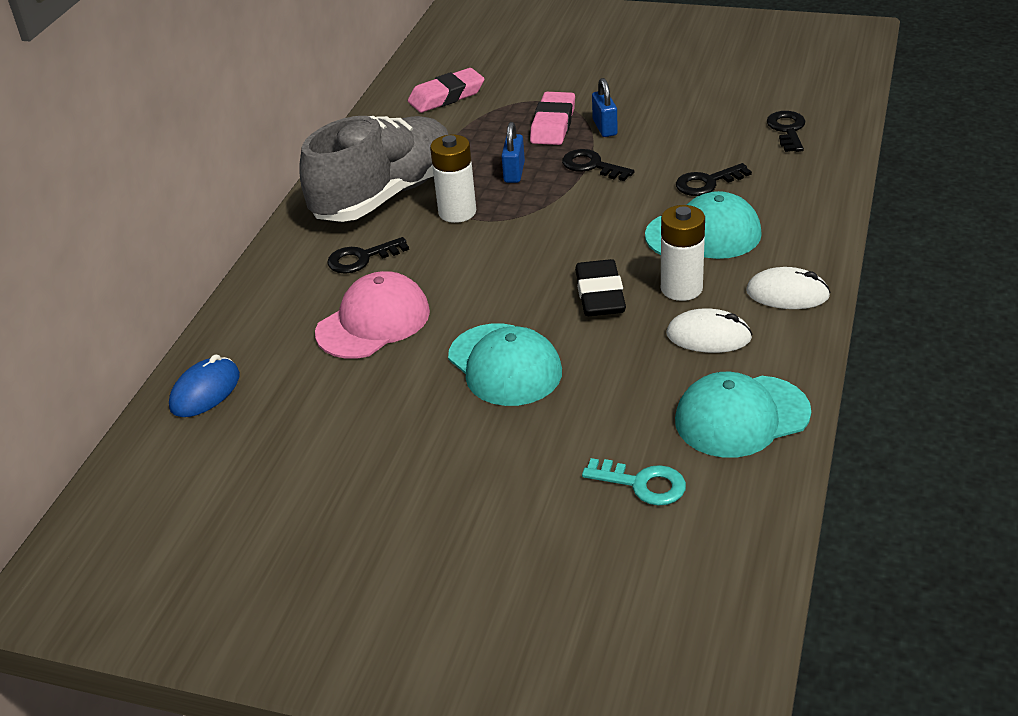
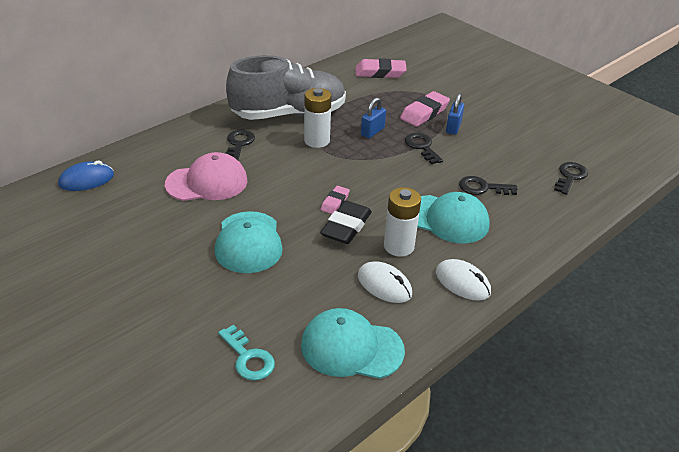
camera: 25 degrees right, 0 degrees up
(361, 258) = (239, 144): black key -> black key turned 90 degrees clockwise
(557, 274) = (335, 202): none -> pink eraser

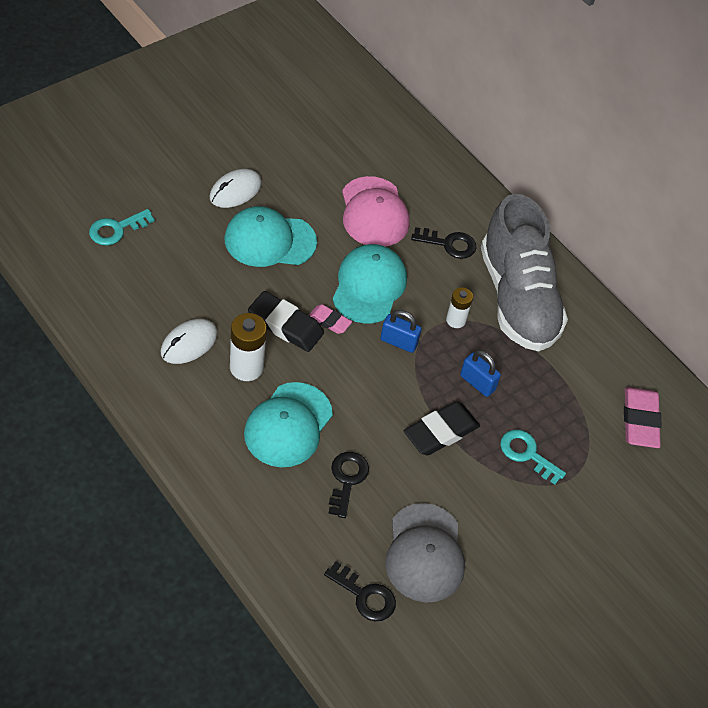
camera: 90 degrees right, 15 degrees up
(86, 180) = (384, 119): blue mouse -> none
(317, 141) = (456, 320): white battery -> white battery, size x0.62
(351, 348) = (111, 303): turquoise cap -> turquoise cap (369, 286)
(422, 147) = (441, 432): black key -> black eraser
(424, 113) = (527, 454): pink eraser -> turquoise key
(453, 127) = (489, 481): blue padlock -> blue padlock (398, 342)
(462, 282) = (181, 414): white mouse -> white mouse (235, 191)
(522, 153) = (425, 553): none -> grey cap

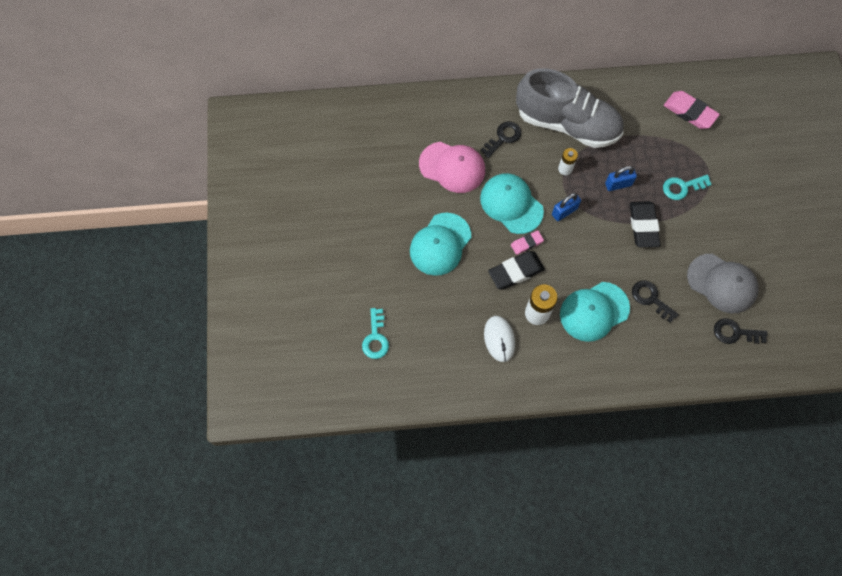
camera: 50 degrees left, 15 degrees up
(235, 191) = (384, 243): white mouse -> none
(288, 425) = (594, 311): turquoise cap -> turquoise cap turned 90 degrees clockwise
(365, 596) = (735, 332): black key -> black key turned 150 degrees counterclockwise

